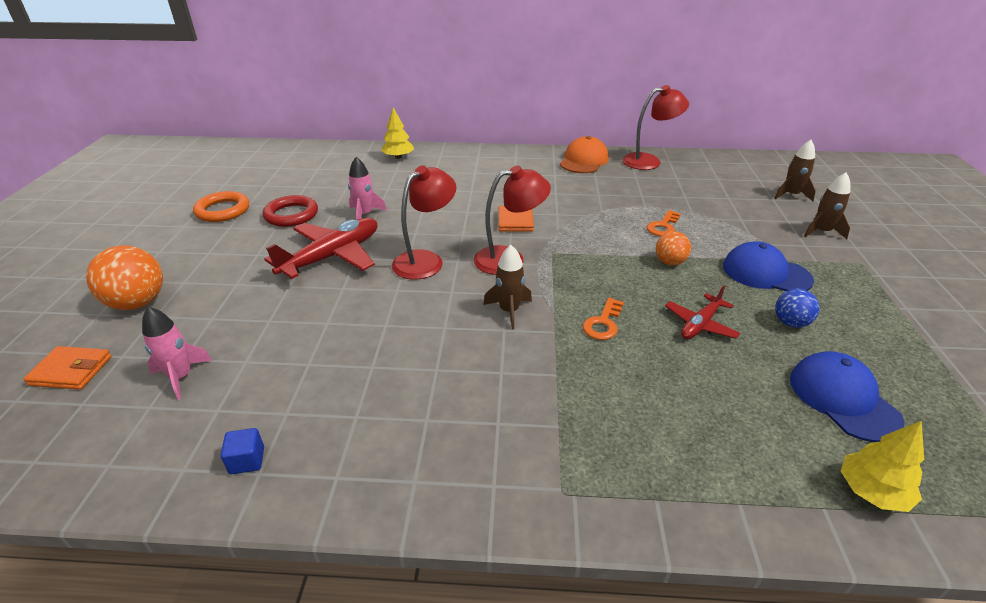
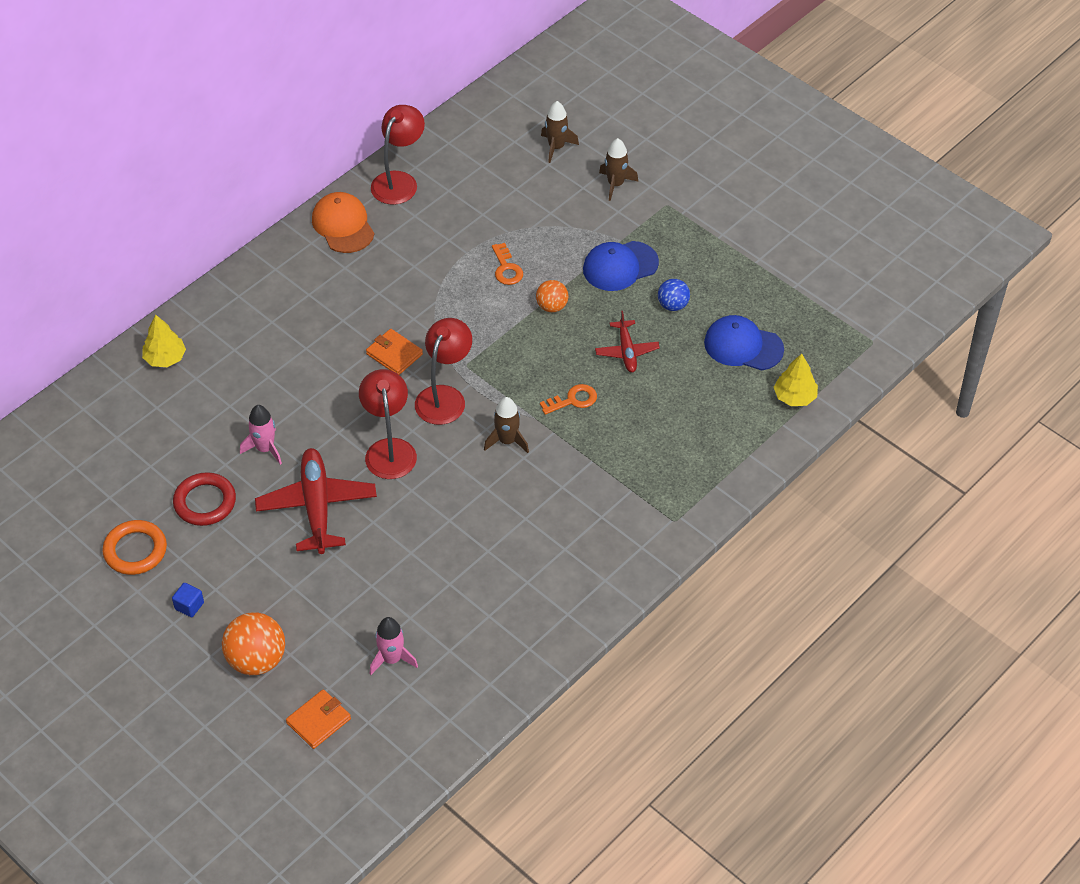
camera: 50 degrees left, 15 degrees up
(247, 460) = (513, 650): blue cube -> blue cube (189, 606)
(603, 323) = (573, 400): orange key -> orange key turned 90 degrees counterclockwise

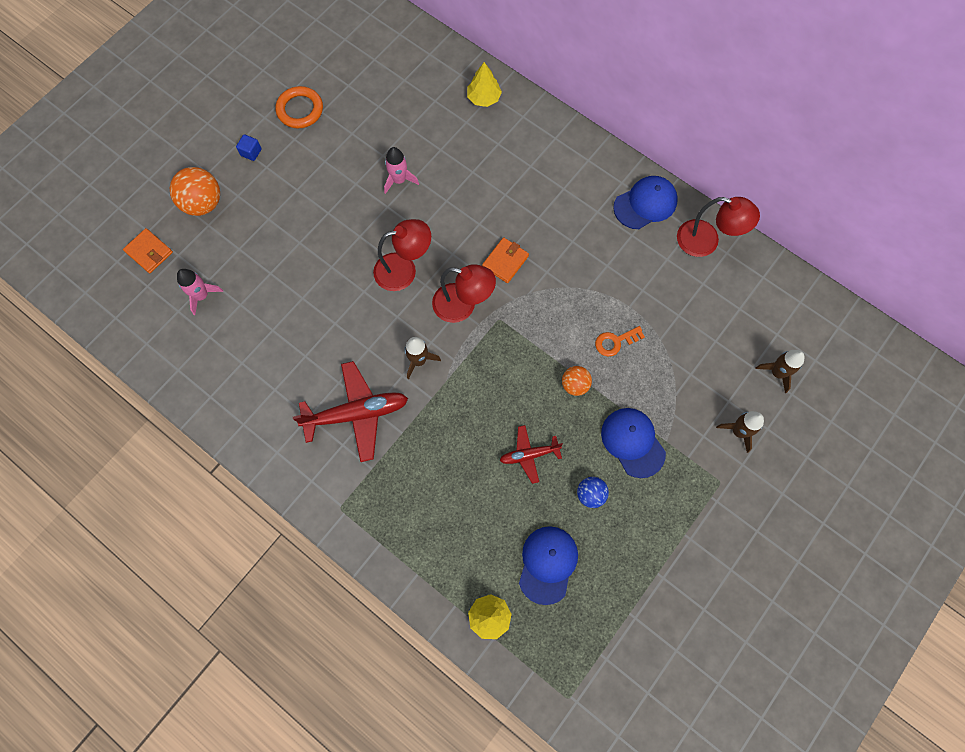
camera: 85 degrees right, 20 degrees up
(205, 502) = (345, 147): red ring -> none
(316, 506) = (344, 224): red plane -> red plane (357, 413)
(343, 225) = (645, 204): orange cap -> blue cap
(573, 400) = (468, 411): orange key -> none

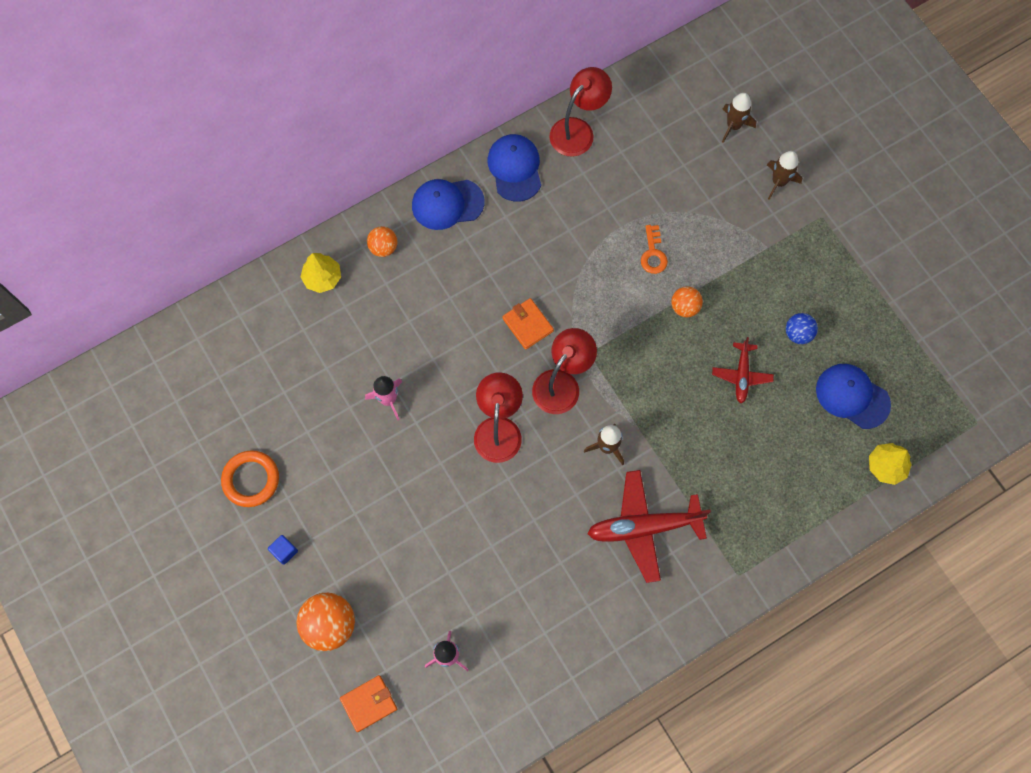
camera: 70 degrees left, 0 degrees up
(357, 413) = (643, 527): red plane -> red plane turned 105 degrees counterclockwise
(528, 131) = (383, 247): none -> orange ball
(632, 442) = (759, 277): blue cap -> blue cap (447, 204)

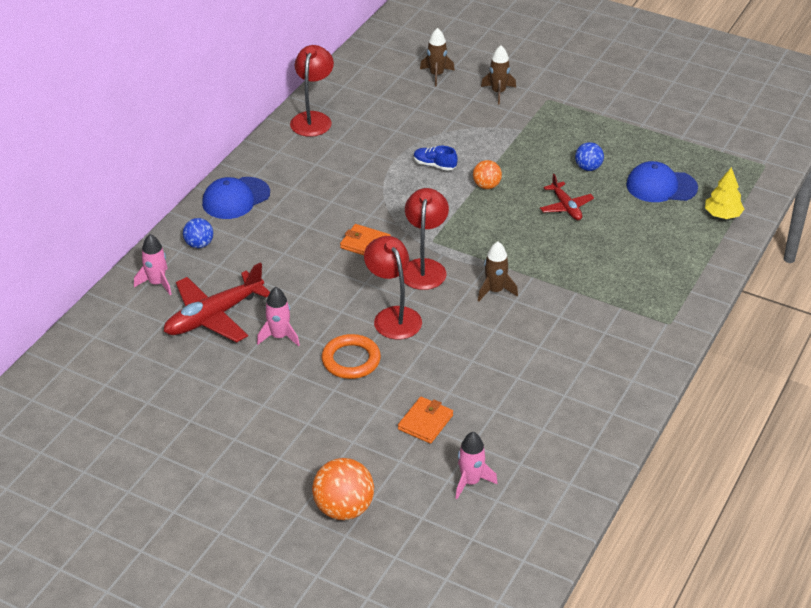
camera: 30 degrees left, 30 degrees down
(251, 479) = (189, 441): orange ring -> orange ring (351, 360)
(284, 551) = (260, 476): blue cube -> none
(322, 278) = (157, 283): yellow tree -> pink rocket
(369, 703) = (425, 547): orange wallet -> orange wallet (425, 422)
(383, 247) = (199, 244): orange ball -> blue ball
(515, 168) = (278, 158): blue cap -> none
(643, 527) = (568, 327): red plane -> red plane (213, 316)
(653, 254) = (434, 165): orange key -> blue shoe

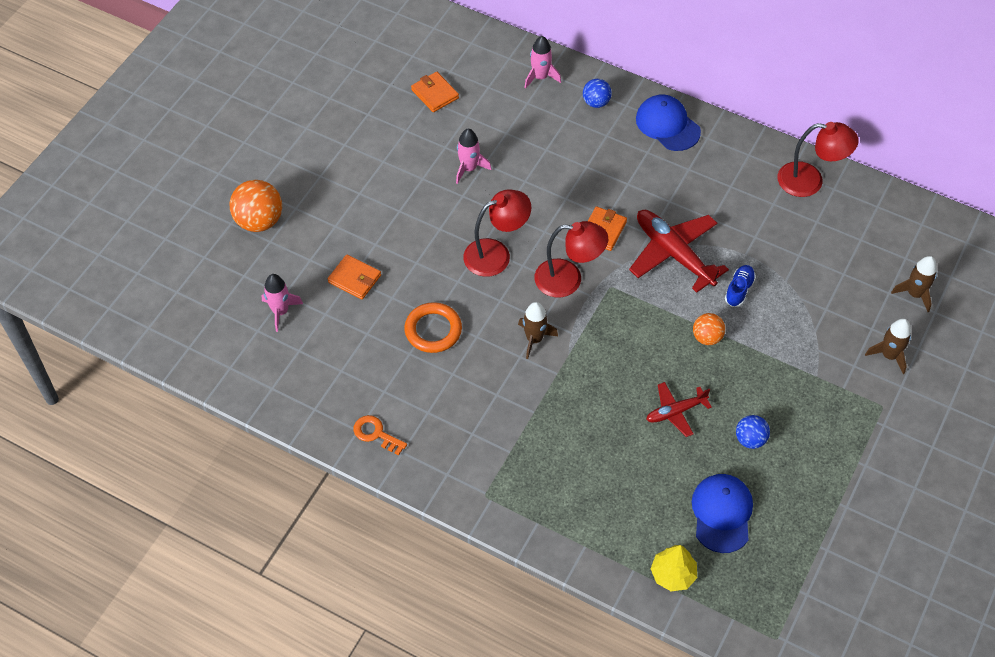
camera: 90 degrees right, 15 degrees up
(168, 364) = (435, 94): none -> orange wallet
(213, 316) = (495, 120): red plane -> red plane (673, 253)
(351, 360) = (436, 222): orange ring -> orange ring (433, 330)
(614, 399) = (376, 434): none -> orange key

